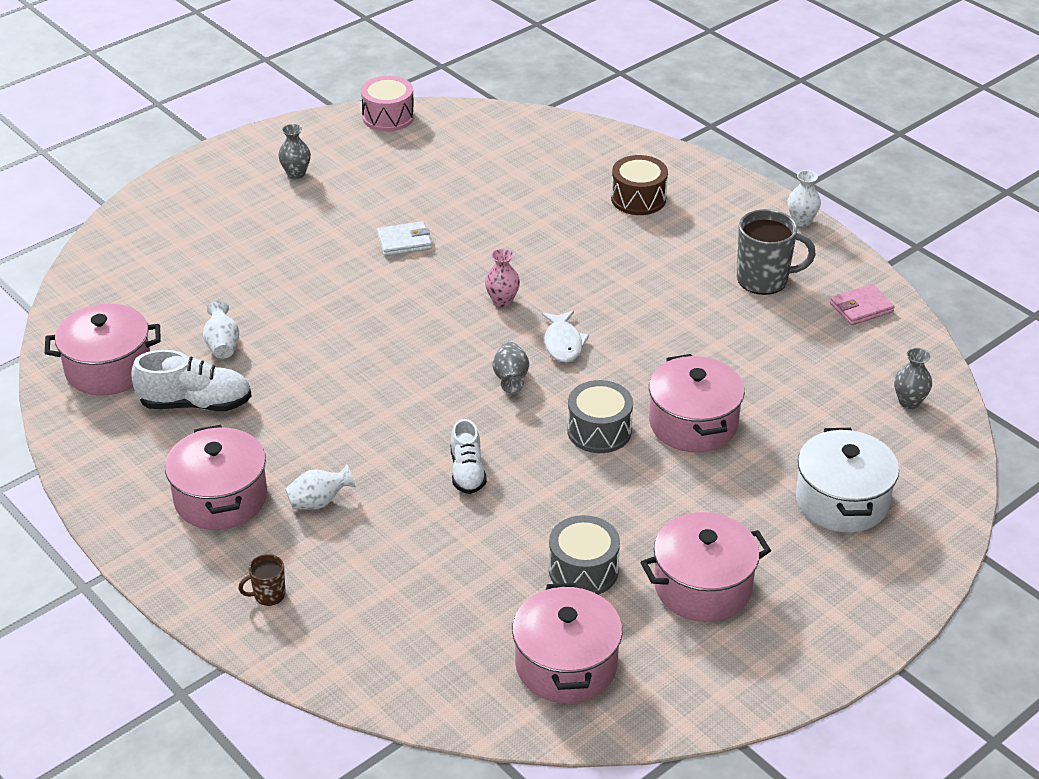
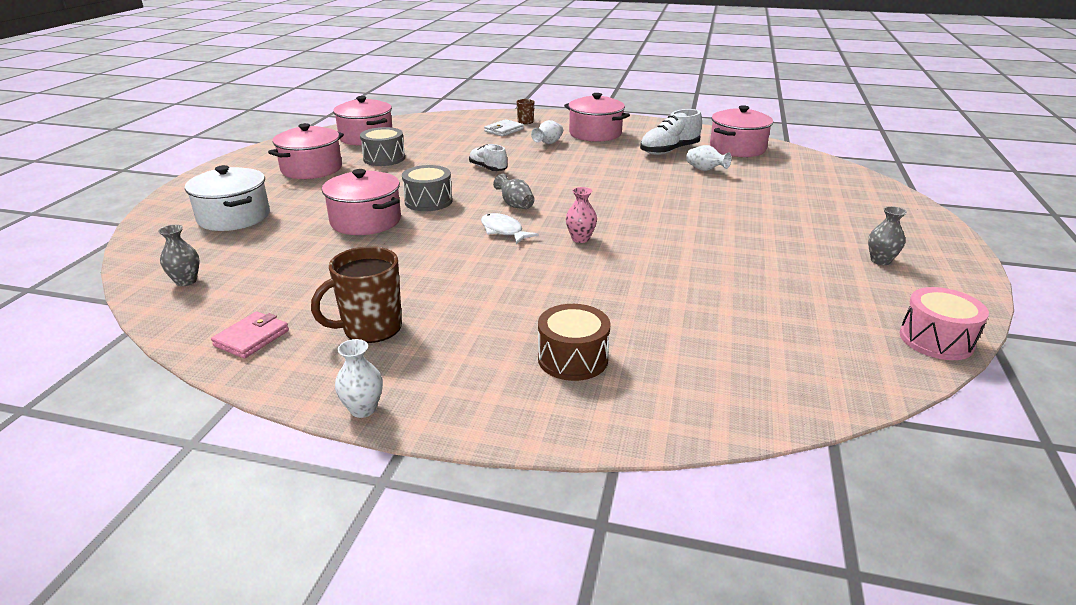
camera: 145 degrees right, 10 degrees down
(404, 242) = (710, 247): white wallet -> white wallet (504, 130)
(764, 280) = (370, 328): grey mug -> brown mug

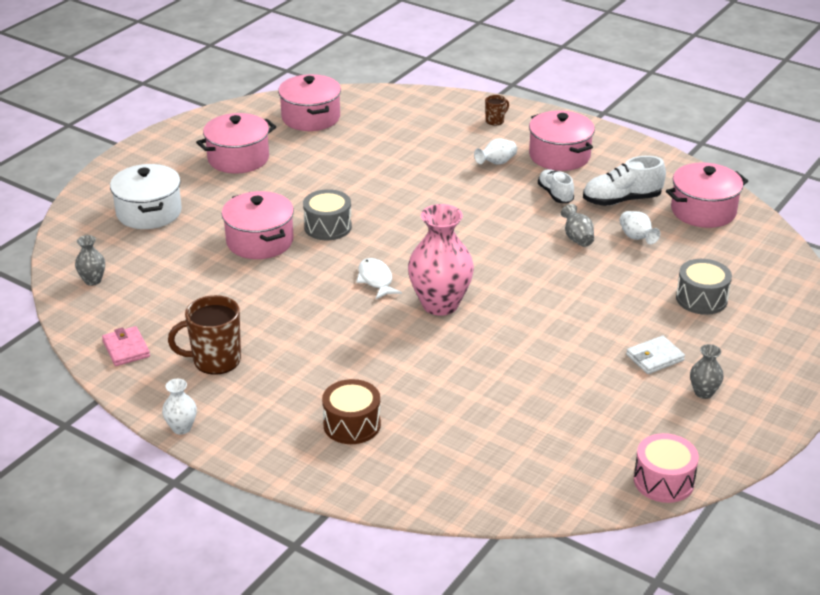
camera: 20 degrees right, 5 degrees up
(251, 338) = (126, 349): pink wallet -> pink wallet turned 75 degrees counterclockwise
(384, 158) = (314, 155): grey drum -> grey drum (701, 299)
(488, 168) = (409, 191): white shoe -> white shoe (555, 194)
(504, 130) = (462, 132): white wallet -> white wallet (655, 358)
(515, 205) = (406, 249): grey vase -> grey vase (577, 238)
(580, 239) = (440, 304): pink vase -> pink vase, size x2.13

